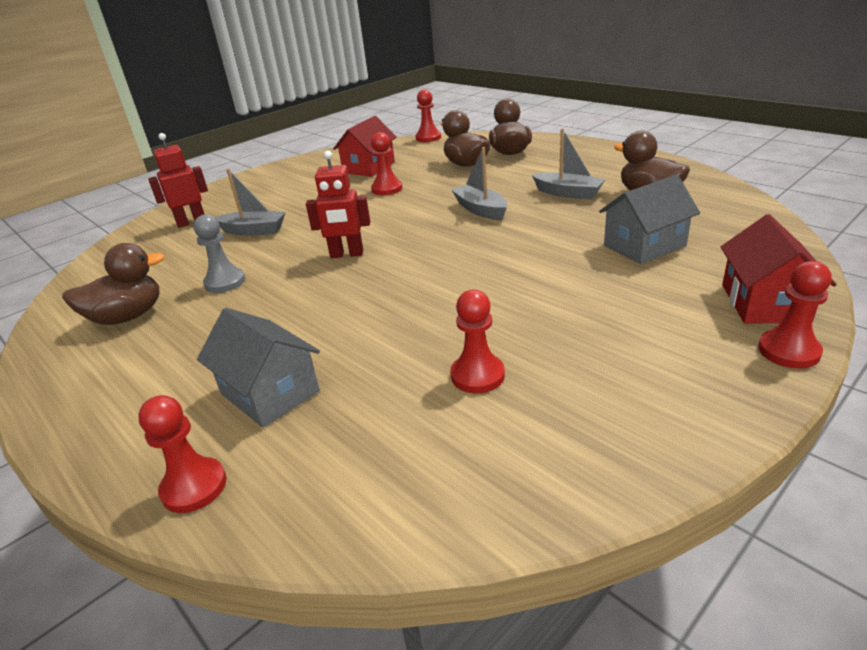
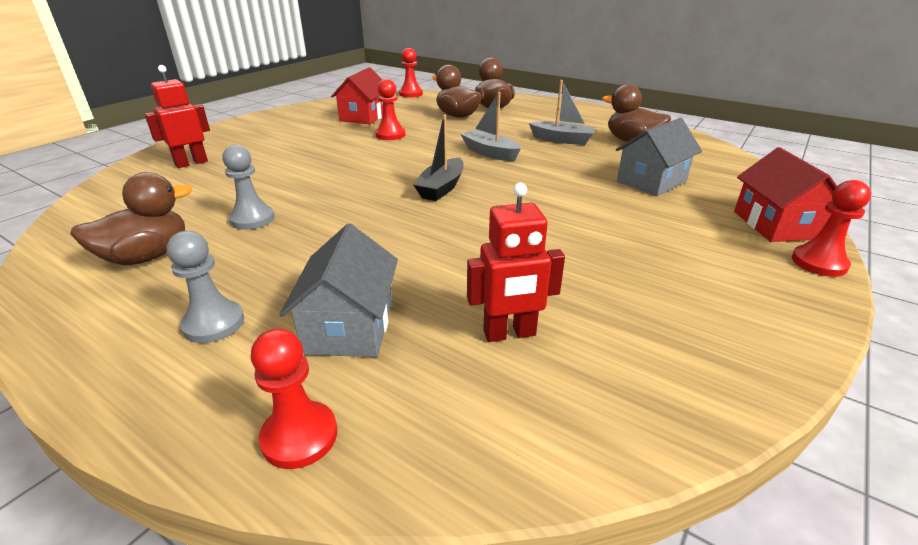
camera: 15 degrees left, 0 degrees up
(160, 382) = (214, 323): none -> grey pawn
(253, 231) = (265, 171): grey boat -> none
(270, 392) = (350, 326): grey house -> grey house turned 60 degrees clockwise
(347, 254) = (376, 191): red robot -> red robot (509, 334)
(412, 251) = (441, 188): none -> black boat
(477, 375) = (561, 297): red pawn -> none

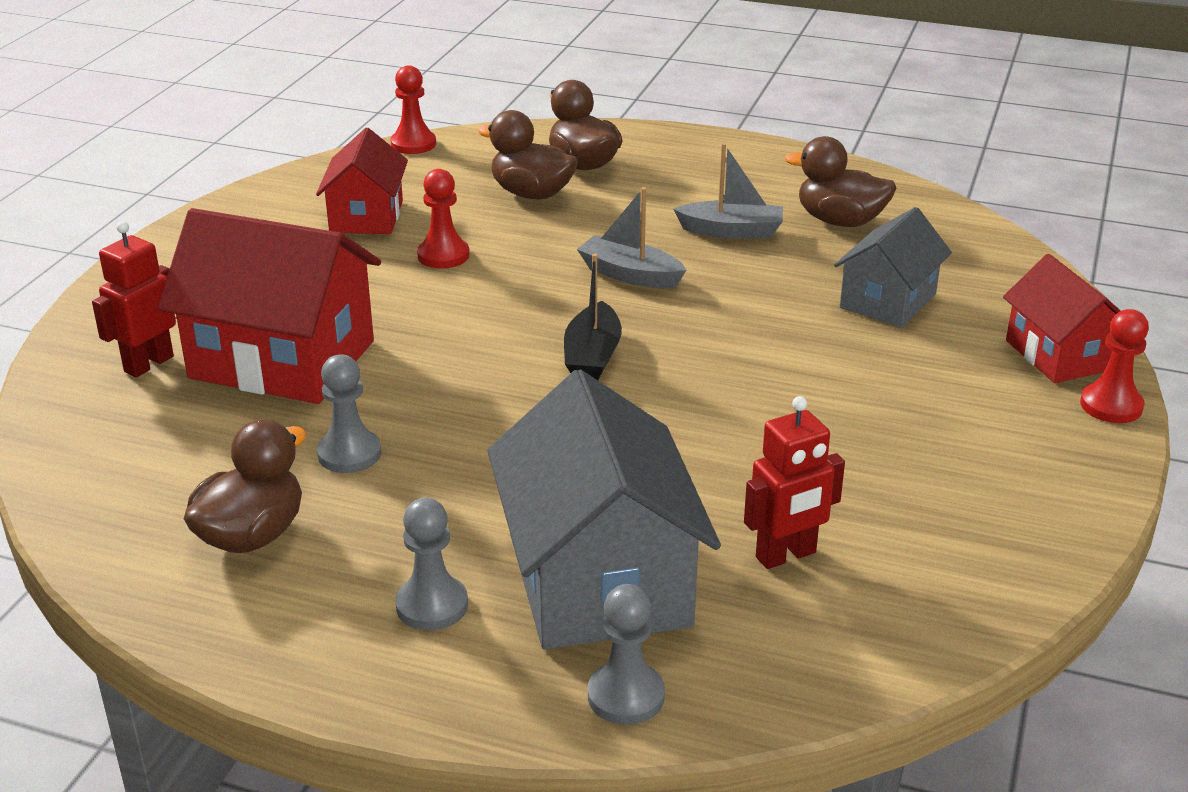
camera: 15 degrees left, 0 degrees up
(262, 169) = (282, 360): none -> red house
(299, 436) = (626, 696): red pawn -> grey pawn
(350, 326) = (599, 580): grey house -> grey house, size x1.69

